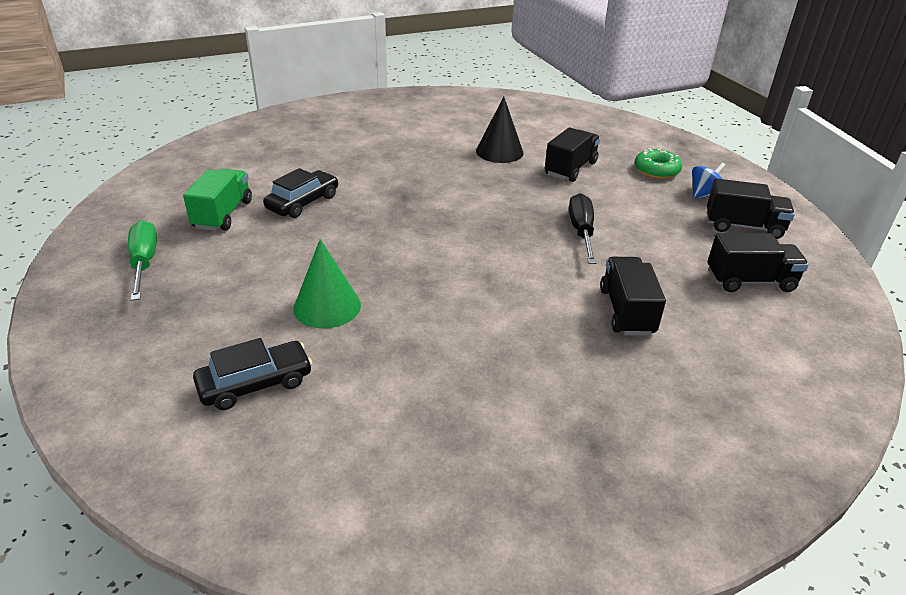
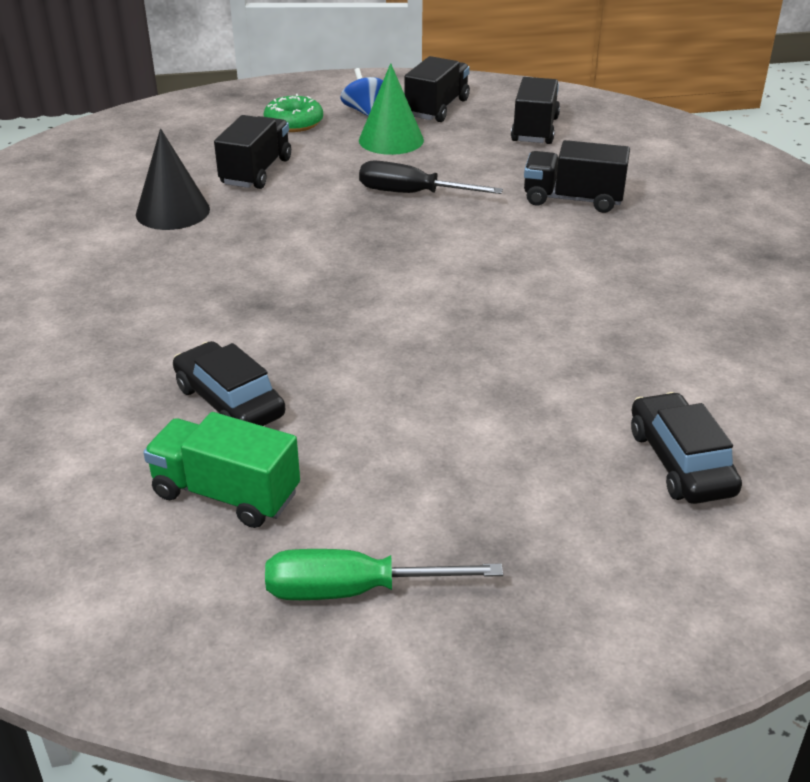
camera: 75 degrees left, 0 degrees up
(327, 306) = (525, 394): green cone -> green cone (391, 140)
(570, 169) = (256, 172): black truck -> black truck turned 60 degrees clockwise

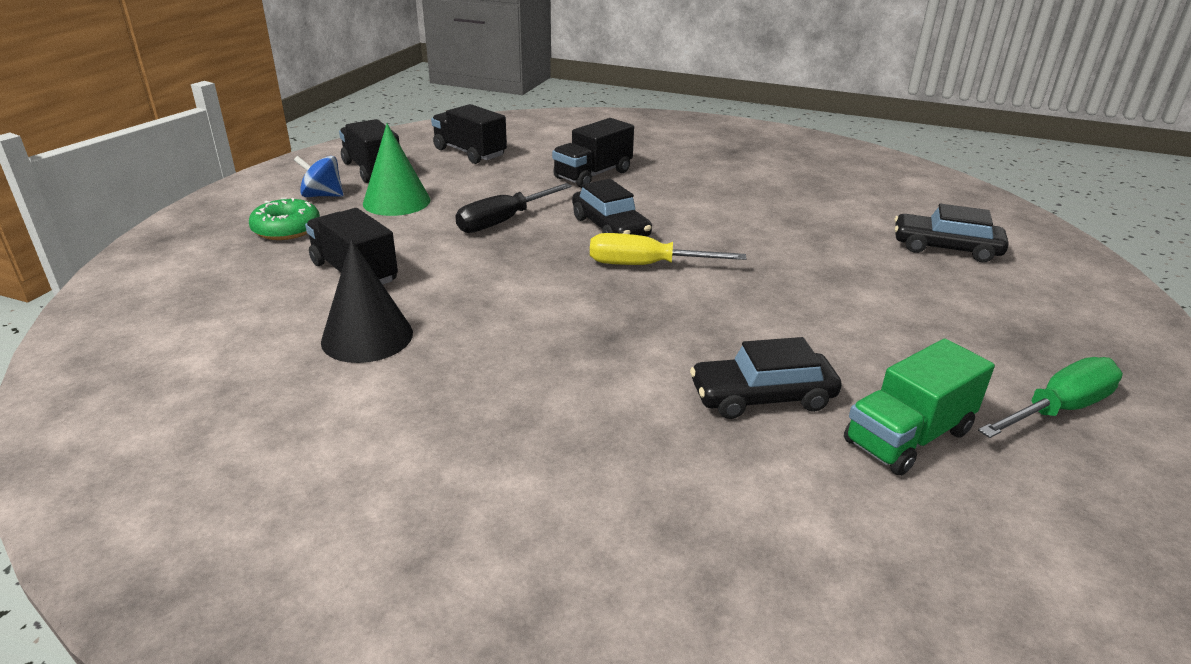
camera: 60 degrees left, 5 degrees down
(353, 590) = (1058, 409): green screwdriver -> green screwdriver turned 150 degrees counterclockwise
(406, 284) = (645, 265): none -> yellow screwdriver
(463, 244) = (610, 227): none -> black car

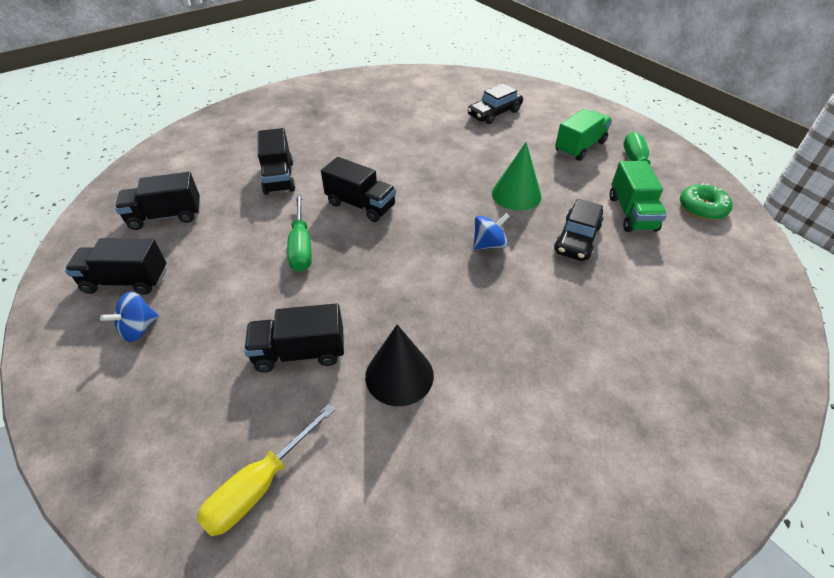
camera: 55 degrees left, 15 degrees up
(286, 229) = (179, 372): green donut -> green donut (702, 208)
(396, 201) = (205, 288): green cone -> green cone (516, 194)
(503, 221) = (301, 246): black screwdriver -> green screwdriver
(610, 227) = (360, 205): black car -> black truck
(645, 265) = (420, 214): yellow screwdriver -> yellow screwdriver (259, 486)
(651, 328) = (489, 244): none -> blue spinning top
(1000, 340) = (580, 147): none -> green truck

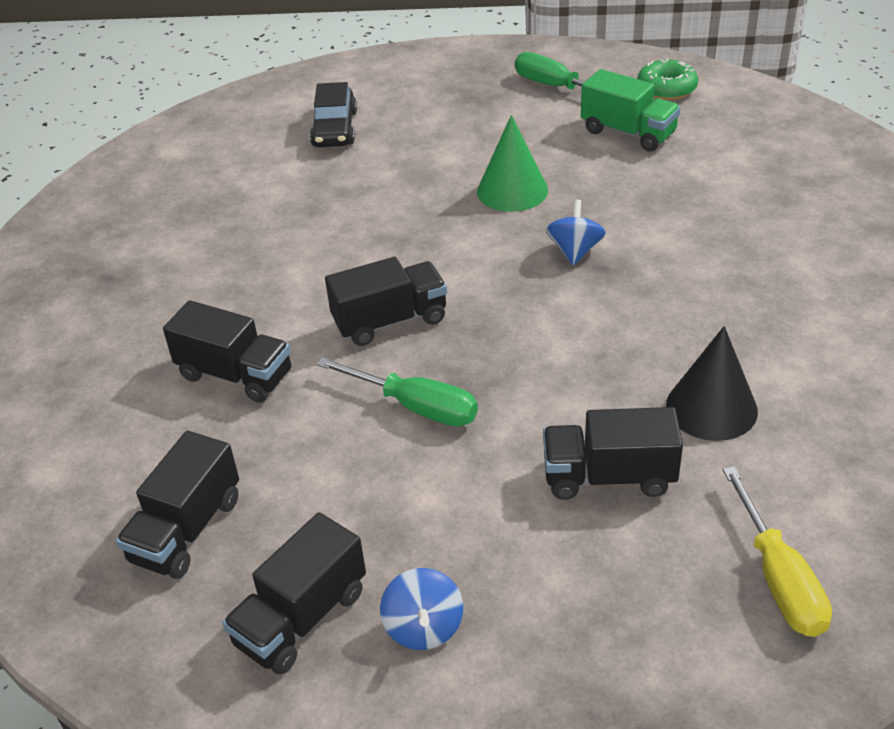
camera: 50 degrees left, 5 degrees down
(300, 352) = (608, 476): black truck -> black truck turned 60 degrees clockwise
(577, 238) = (629, 187): black car -> none
(580, 147) = (482, 105): green truck -> none

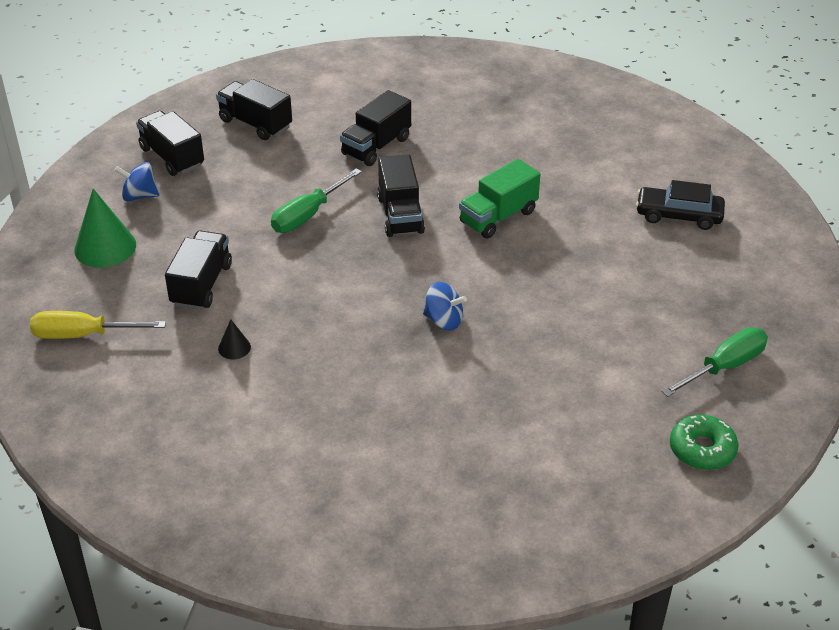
camera: 100 degrees right, 0 degrees up
(512, 190) = (544, 302): green cone -> green cone (105, 247)
(628, 133) = (619, 397): green truck -> green truck (498, 217)
(711, 408) = (234, 347): black cone -> black cone, size x0.49

